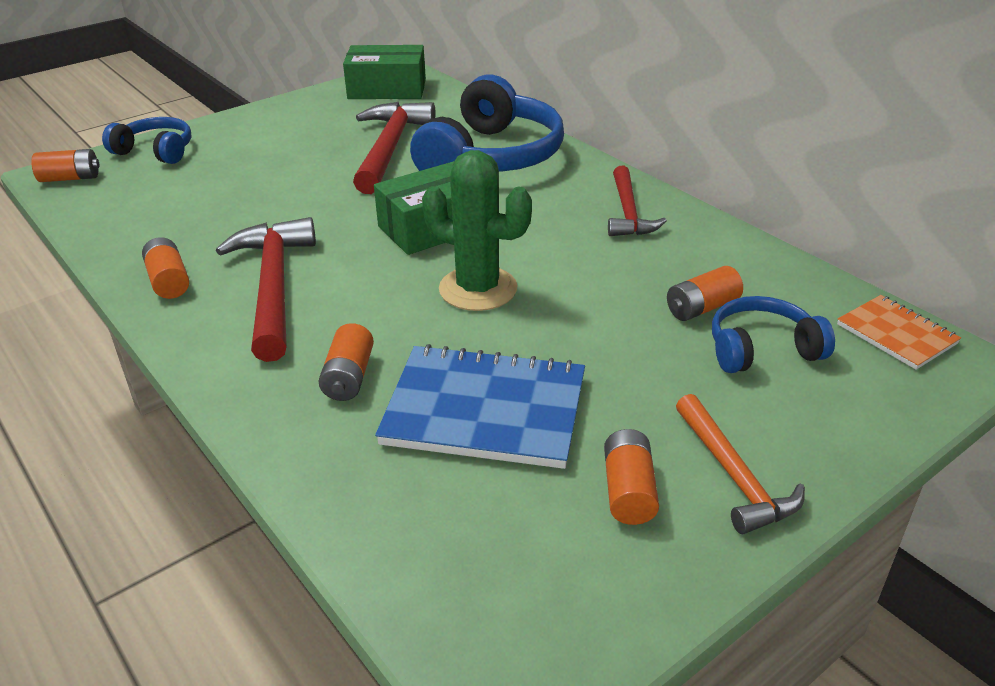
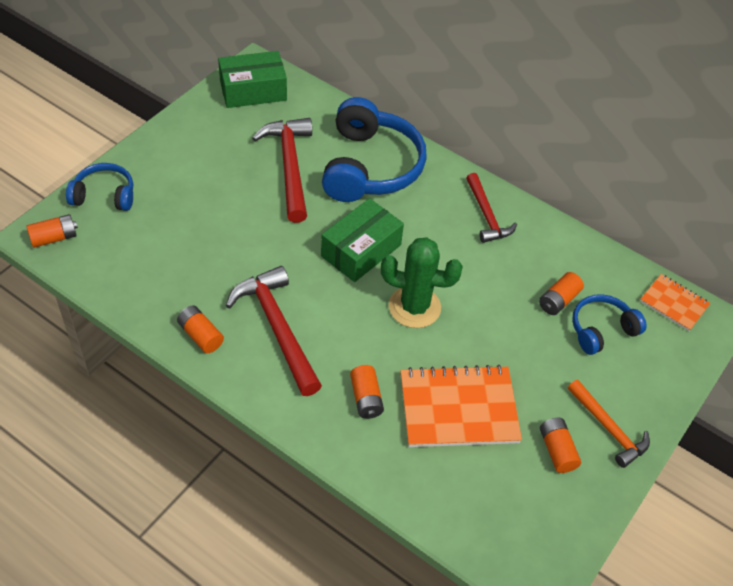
camera: 20 degrees left, 15 degrees up
(485, 410) = (458, 408): blue notebook -> orange notebook

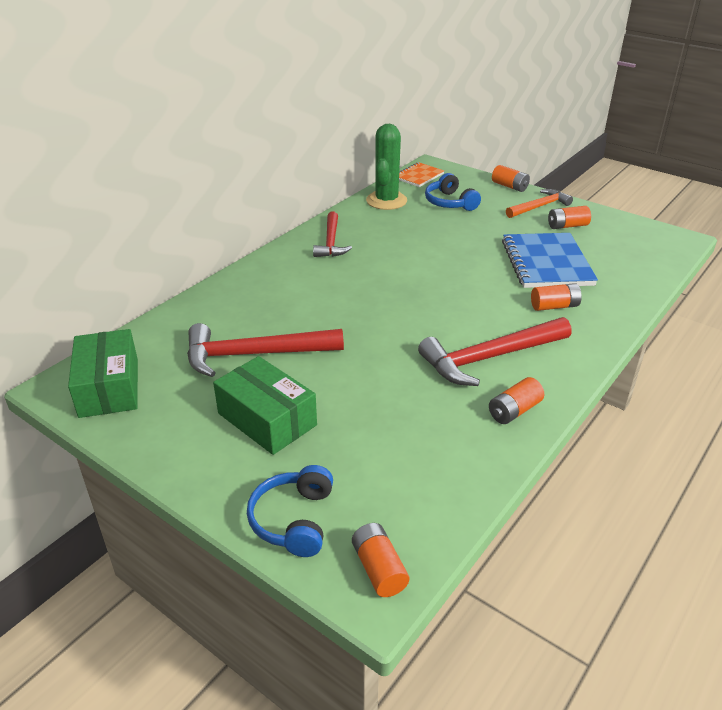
camera: 85 degrees left, 15 degrees down
(361, 250) = (379, 308): green box -> green box (267, 419)
(370, 167) = (261, 302): blue headphones -> none
(414, 307) = (445, 280): green cactus -> green cactus (386, 201)
(458, 408) = (546, 263): orange notebook -> blue notebook
(486, 215) = (331, 242): red hammer -> red hammer turned 105 degrees clockwise
(558, 300) = (424, 217): orange battery -> orange battery (509, 186)

